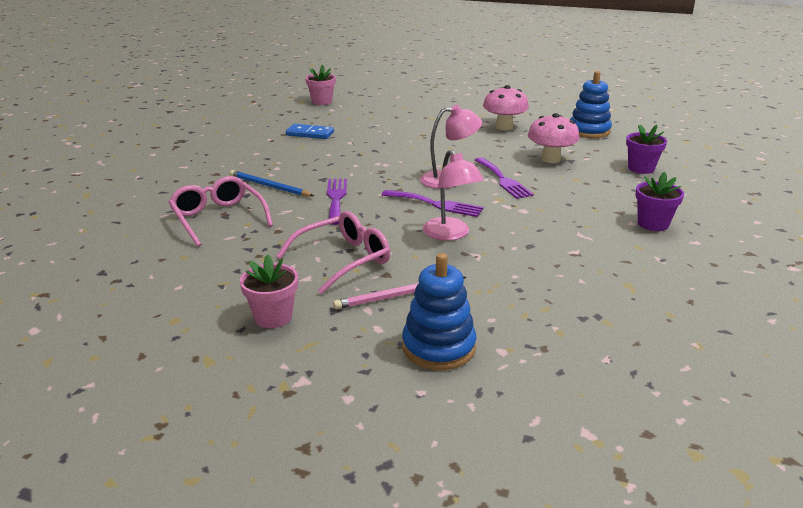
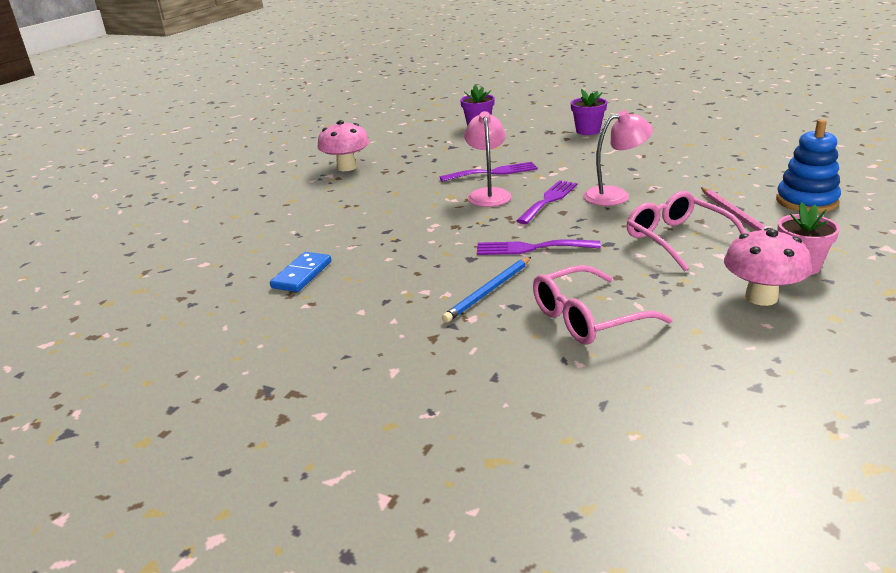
camera: 80 degrees left, 0 degrees up
(322, 101) = (158, 273): pink flower pot -> none
(550, 159) = (446, 153): pink mushroom -> pink mushroom (761, 297)
(589, 131) = (380, 136): blue stacking toy -> none

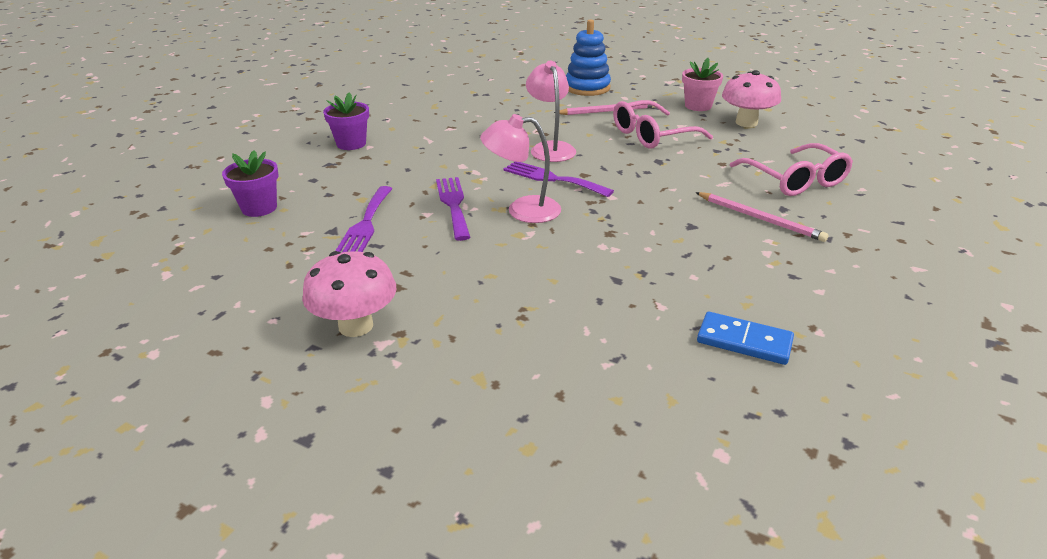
camera: 90 degrees left, 5 degrees up
(488, 291) = (760, 219): blue pencil -> pink pencil
(531, 248) = (668, 194): purple fork -> purple fork (365, 224)

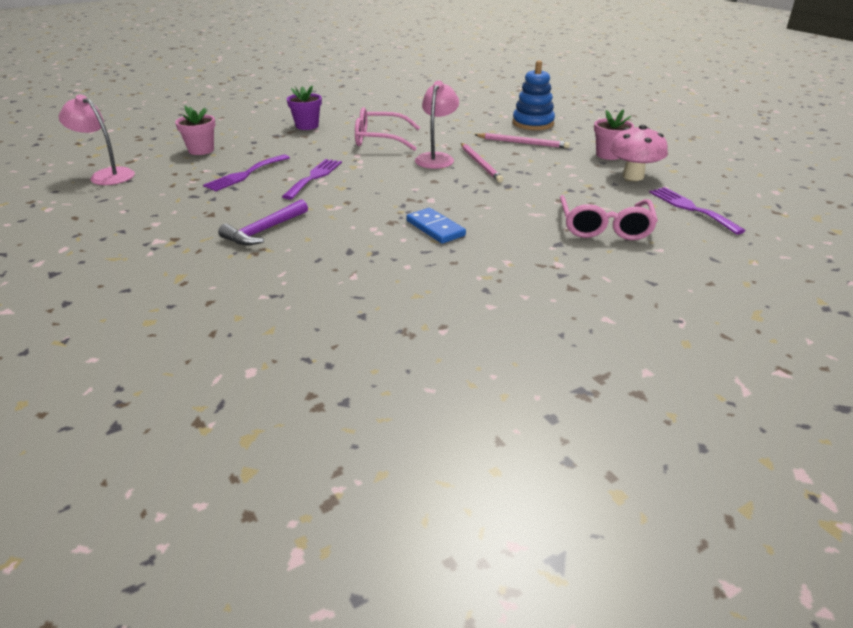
camera: 30 degrees right, 0 degrees up
(259, 208) = (201, 150): purple flower pot -> pink flower pot
(356, 326) = (158, 227): pink mushroom -> none
(493, 287) = (264, 231): none -> purple hammer
(522, 210) = (354, 192): pink lamp -> pink lamp (106, 175)
(552, 179) = (406, 178): purple fork -> purple fork (691, 208)
(652, 135) = (532, 167): pink glasses -> pink glasses (379, 139)
(744, 341) = (375, 316): blue domino -> blue domino (435, 228)
(760, 219) = (525, 245): pink pencil -> pink pencil (480, 164)

